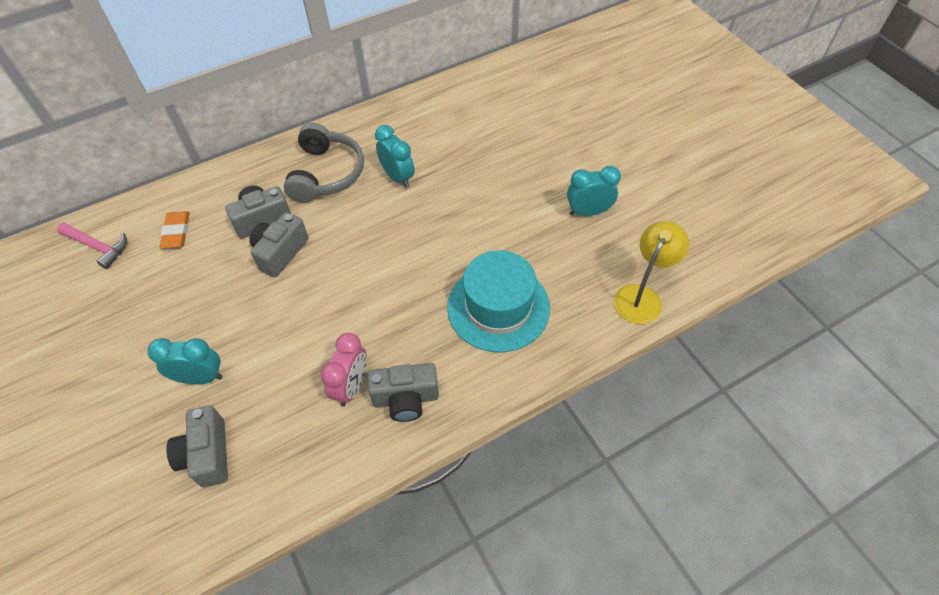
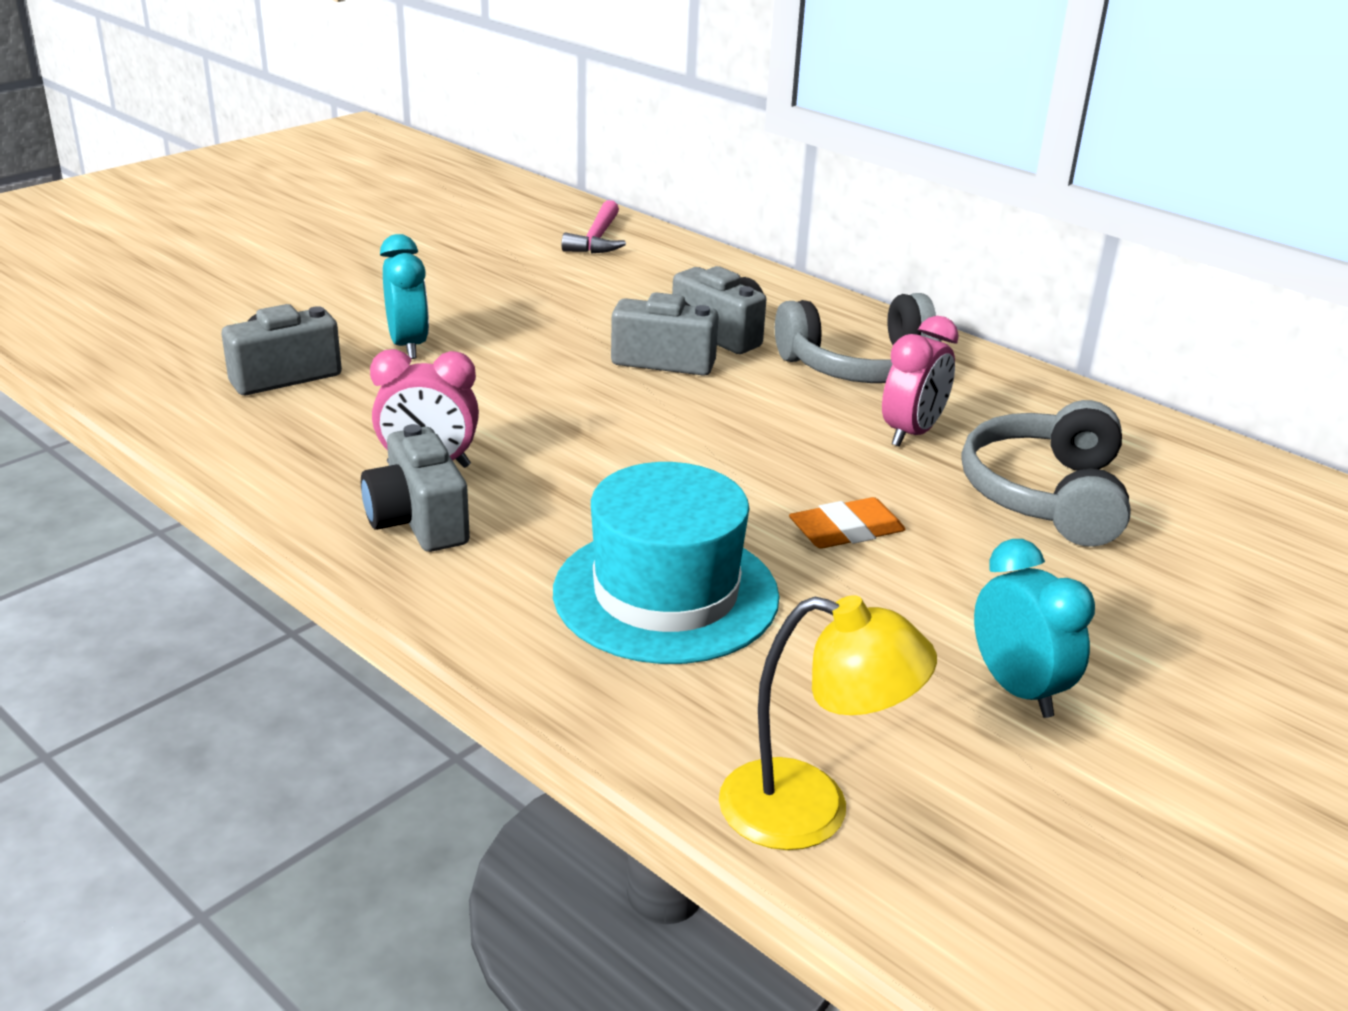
camera: 70 degrees right, 25 degrees down
(176, 232) = (654, 280): orange eraser -> orange eraser (846, 531)
(398, 177) = (912, 433): turquoise clock -> pink clock
(465, 152) = (1046, 495): none -> grey headphones

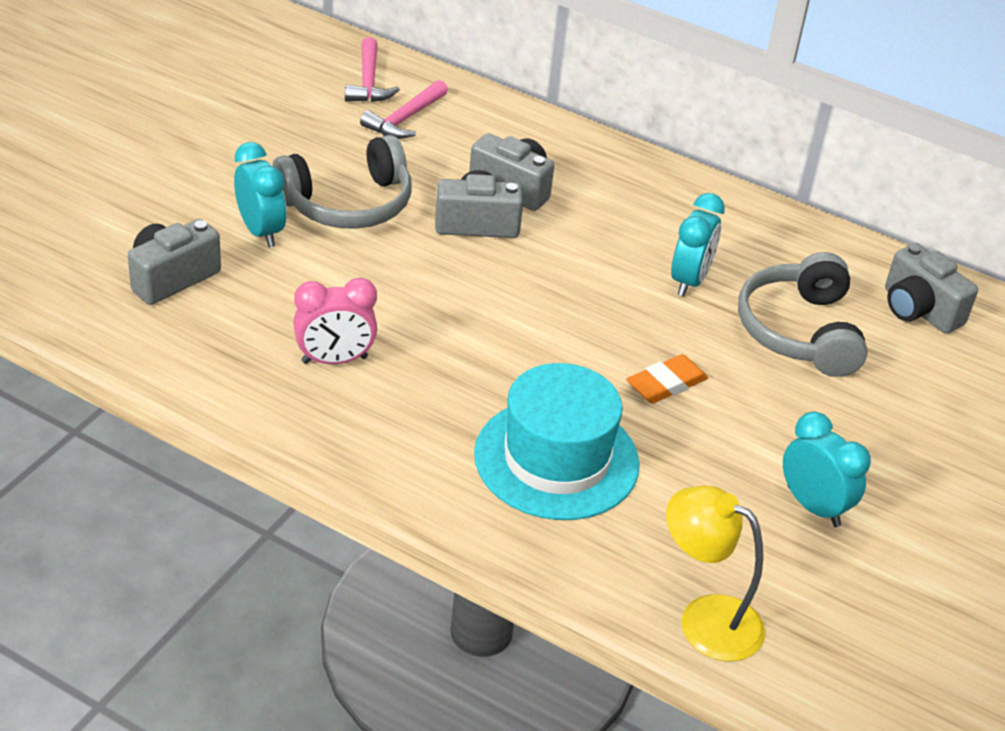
camera: 15 degrees left, 10 degrees up
(418, 521) = (350, 416): grey camera -> grey camera (918, 310)
(623, 269) = (405, 119): none -> pink hammer
(811, 811) = (705, 619): yellow lamp -> yellow lamp turned 150 degrees counterclockwise
(861, 366) = (633, 213): grey headphones -> grey headphones (348, 204)
(912, 433) = (689, 281): pink clock -> turquoise clock

